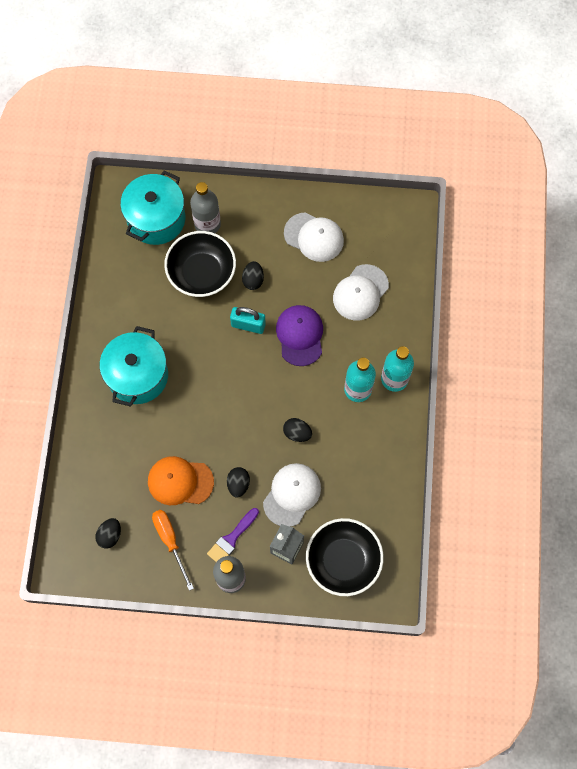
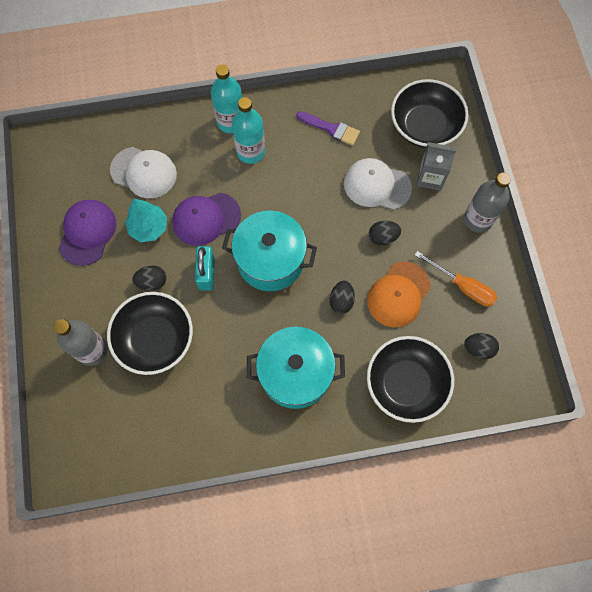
camera: 105 degrees left, 0 degrees up
(100, 463) = (405, 383): none -> black bowl
(156, 219) = (96, 411): turquoise pot -> turquoise pot (270, 260)
(170, 541) = (462, 286): orange screwdriver -> orange screwdriver turned 105 degrees counterclockwise
(180, 481) = (398, 294): orange cap -> orange cap turned 45 degrees clockwise
(231, 538) = (439, 229): purple brush -> purple brush (331, 129)
(297, 433) = (312, 196): black egg -> black egg (341, 301)
(305, 286) = (148, 227): none -> turquoise tree
(314, 237) = (87, 232): white cap -> purple cap

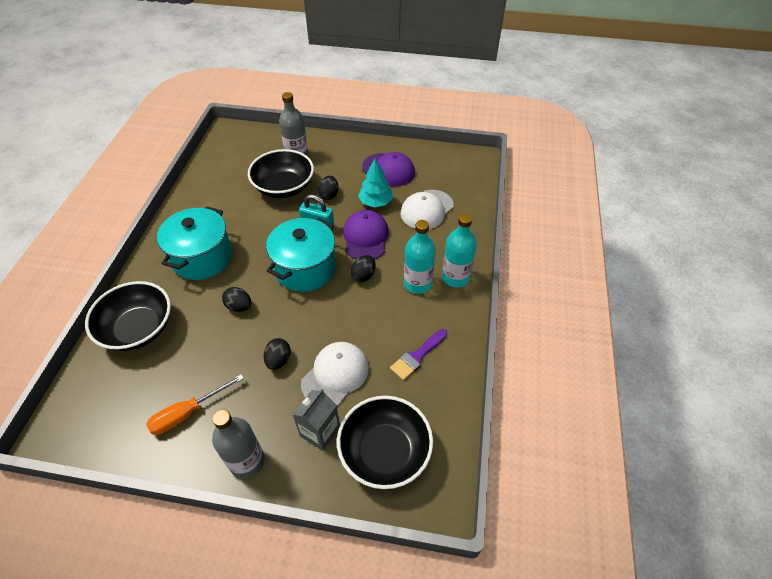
camera: 110 degrees right, 20 degrees down
(398, 294) = (216, 353): orange cap -> none
(478, 348) = (122, 401): black egg -> black egg (363, 275)

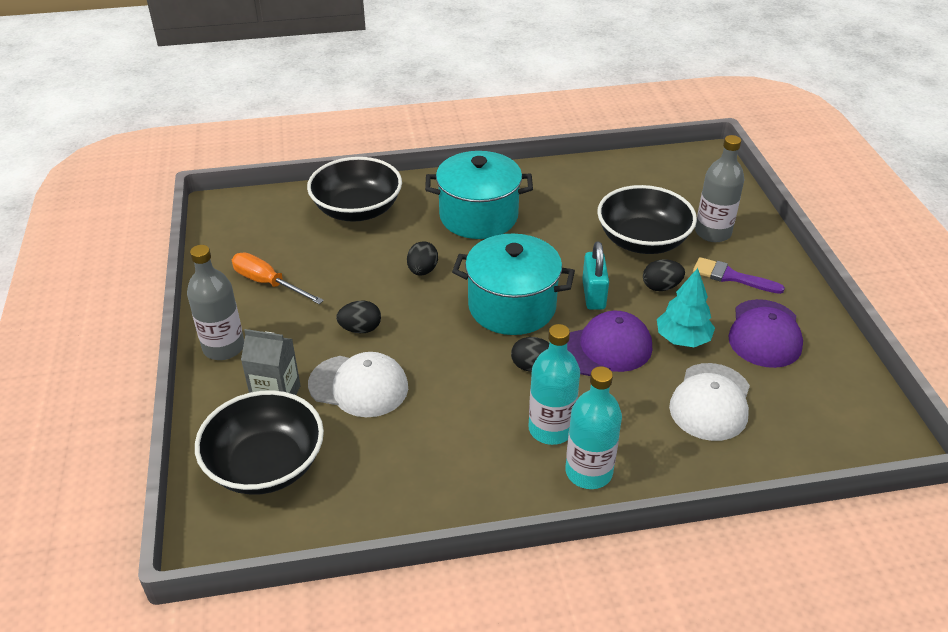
camera: 70 degrees right, 10 degrees down
(417, 356) = (421, 461): purple brush -> purple brush (731, 277)
(427, 209) = (710, 402): white cap -> white cap turned 90 degrees counterclockwise

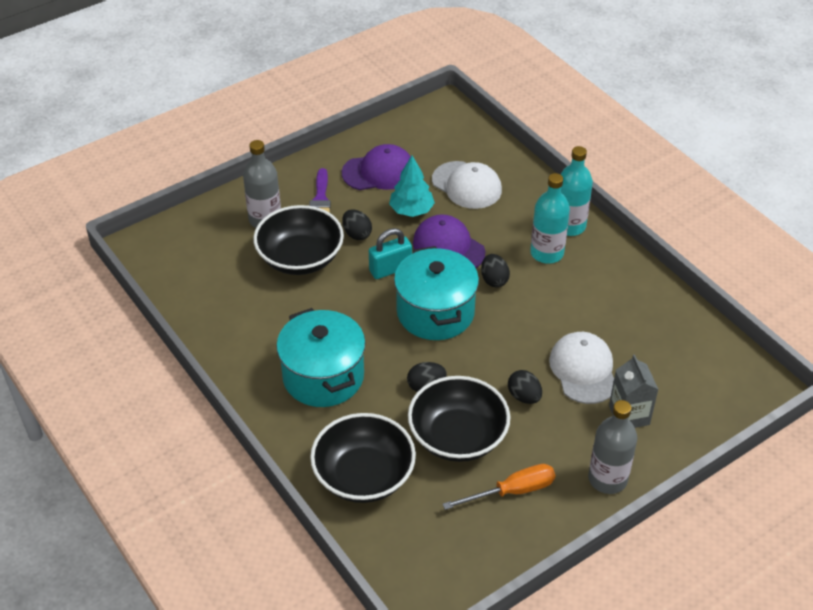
camera: 115 degrees left, 5 degrees up
(266, 465) = (690, 388): black bowl -> black bowl (457, 437)
(268, 283) = (512, 491): orange screwdriver -> orange screwdriver turned 120 degrees counterclockwise
(710, 402) = (467, 185): white cap -> white cap turned 45 degrees clockwise

